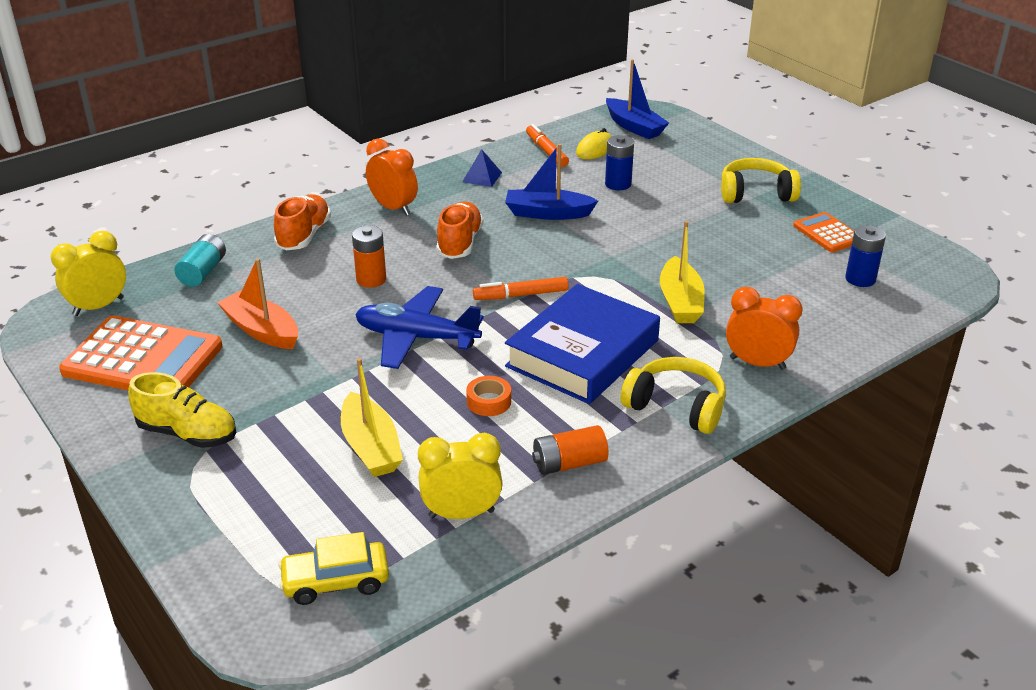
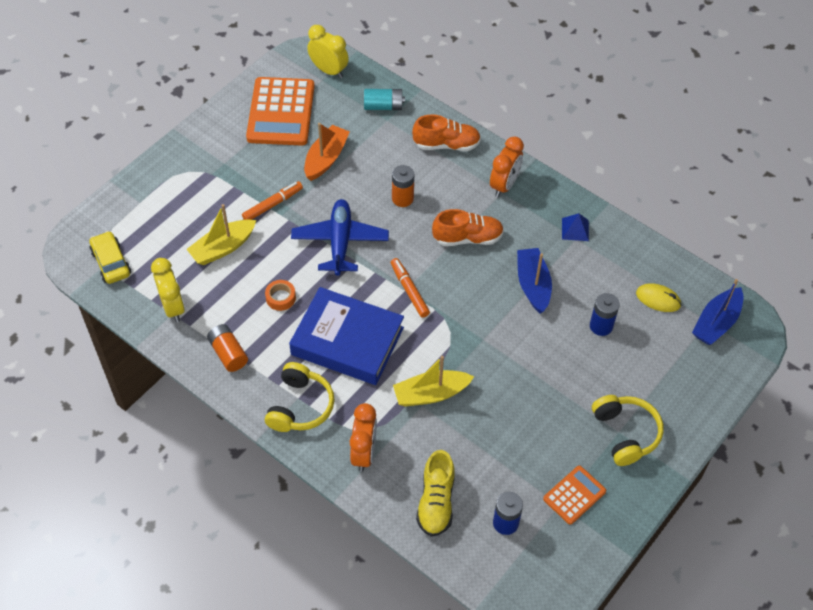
camera: 75 degrees right, 20 degrees up
(188, 433) = (217, 158): yellow shoe -> yellow shoe (436, 502)
(546, 151) = (639, 264): orange marker -> orange marker (273, 205)

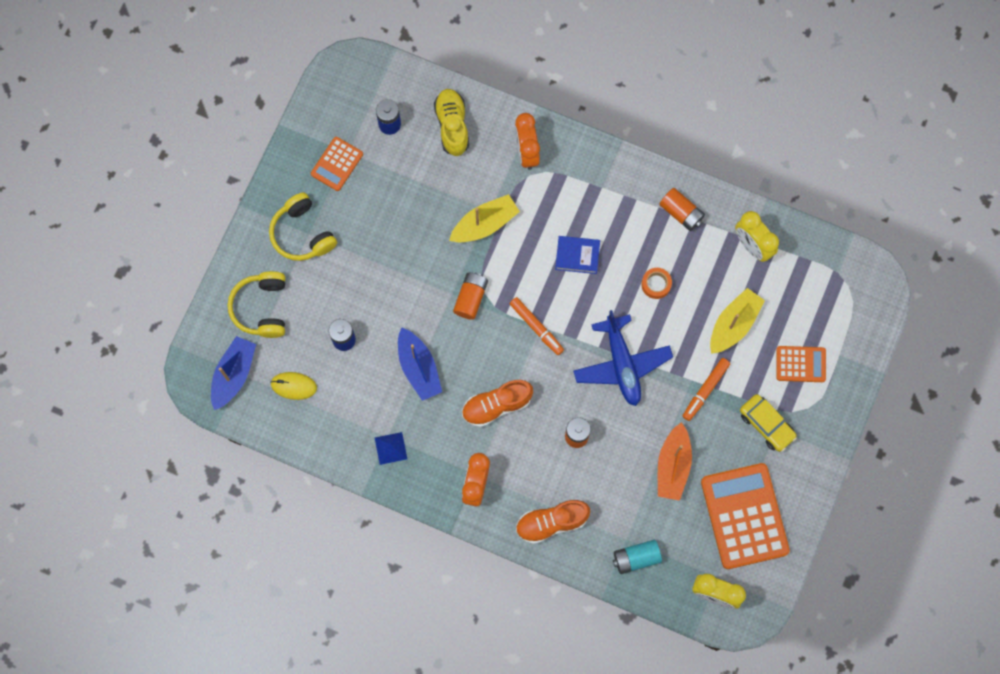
camera: 165 degrees right, 20 degrees up
(111, 263) = (833, 277): yellow car -> yellow car (766, 424)
(178, 203) = (800, 364): none -> orange calculator
(300, 406) = (597, 180): yellow headphones -> yellow headphones (262, 308)
(347, 341) = (577, 256): blue book -> blue book, size x0.47
(465, 331) = (470, 298): none -> orange battery

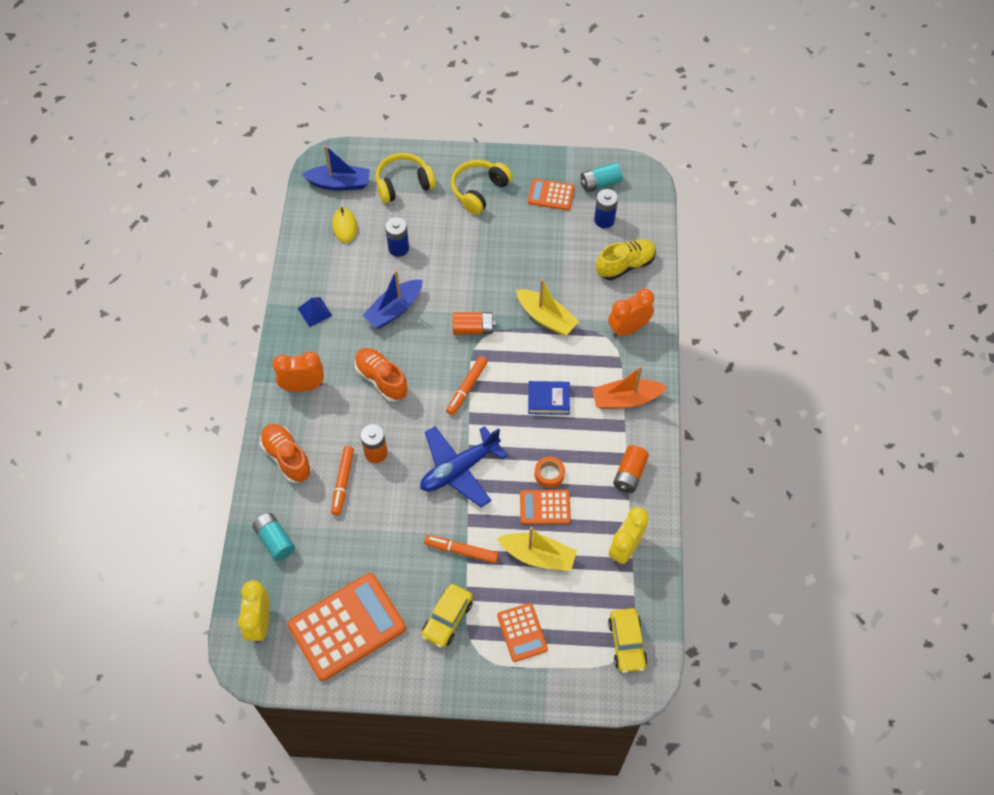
camera: 70 degrees right, 15 degrees down
(342, 110) = (600, 184): none -> turquoise battery
(577, 256) = (548, 400): blue book -> blue book turned 75 degrees counterclockwise
(597, 477) = (343, 482): none -> orange marker
(673, 465) = (376, 545): orange boat -> orange boat (626, 399)
(688, 301) = (545, 507): none -> orange calculator
(839, 279) = (627, 643): none -> yellow car

